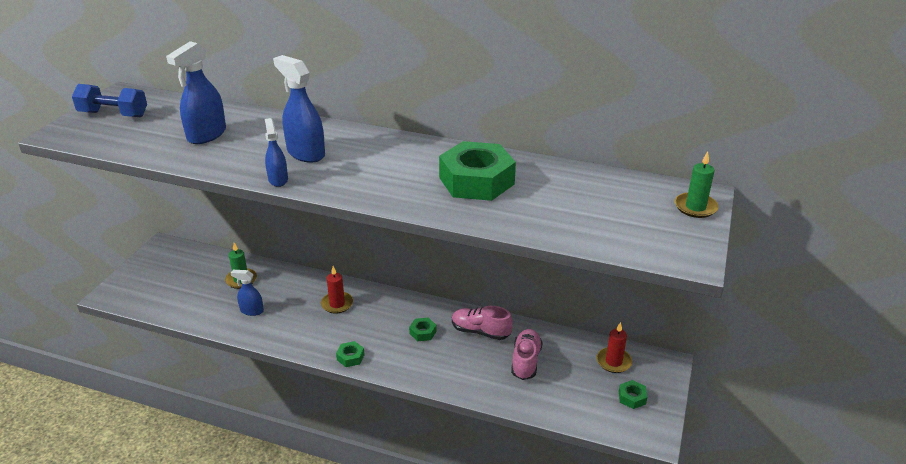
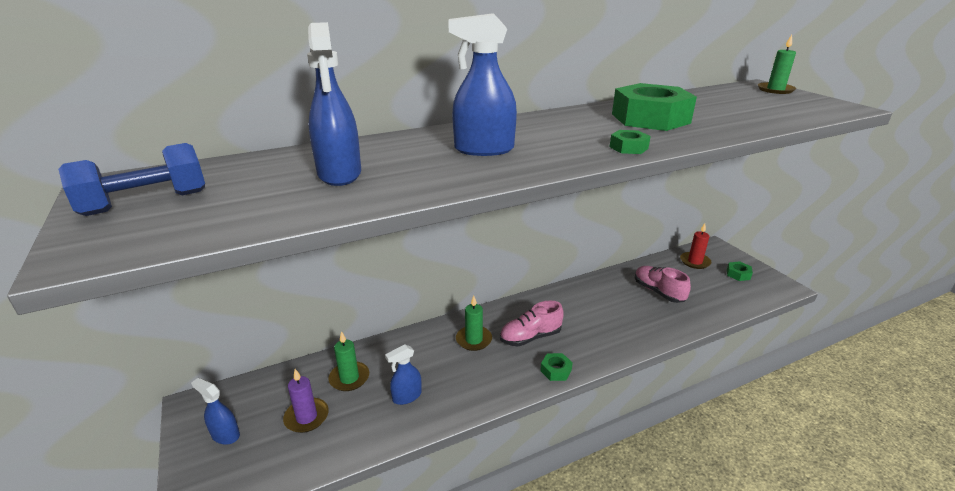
camera: 45 degrees left, 5 degrees down
(195, 287) = (306, 417): none -> purple candle
(278, 179) = (515, 173): blue spray bottle -> blue spray bottle (225, 435)
(337, 304) = (474, 340): red candle -> green candle
(423, 332) = (570, 317): green nut -> green nut (628, 147)
(480, 331) = (602, 292): pink shoe -> pink shoe (530, 337)

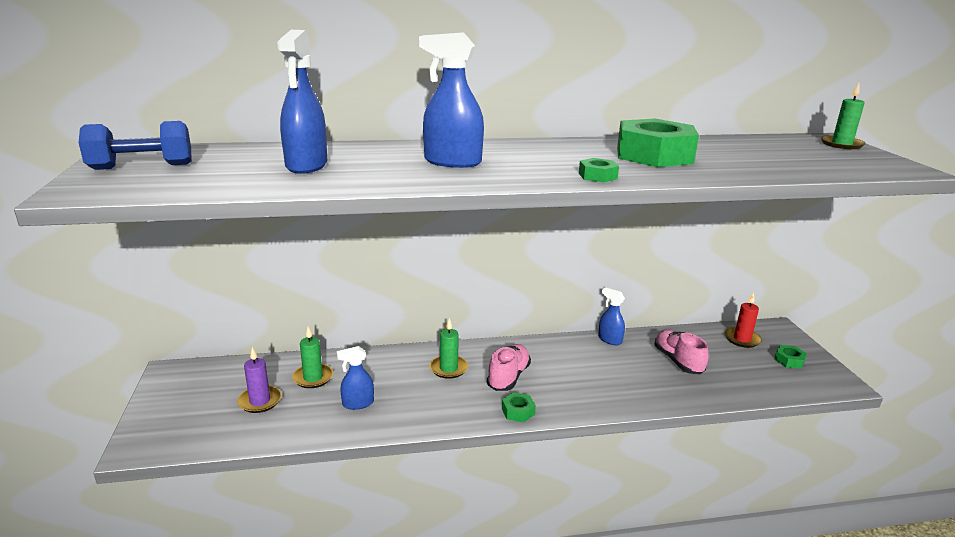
camera: 15 degrees right, 5 degrees down
(225, 435) = (186, 400): blue spray bottle -> blue spray bottle (609, 340)
(530, 337) = (508, 377): pink shoe -> pink shoe turned 120 degrees clockwise

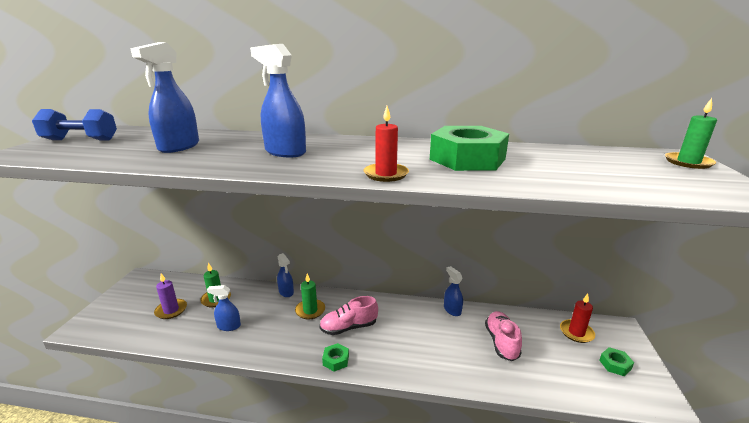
camera: 20 degrees right, 0 degrees up
(401, 354) = (286, 292): none -> blue spray bottle
(508, 377) = (349, 327): pink shoe -> pink shoe turned 150 degrees counterclockwise
(597, 176) = (386, 174): green nut -> red candle

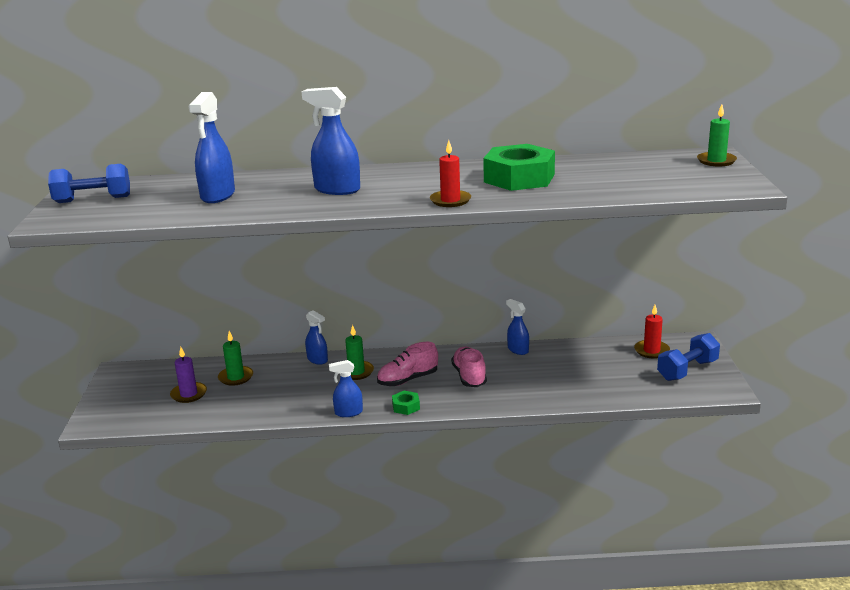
camera: 10 degrees left, 0 degrees up
(228, 326) = (269, 398): blue spray bottle -> blue spray bottle (348, 412)
(501, 342) = (575, 369): pink shoe -> pink shoe (469, 376)
(615, 365) = (687, 370): green nut -> blue dumbbell

